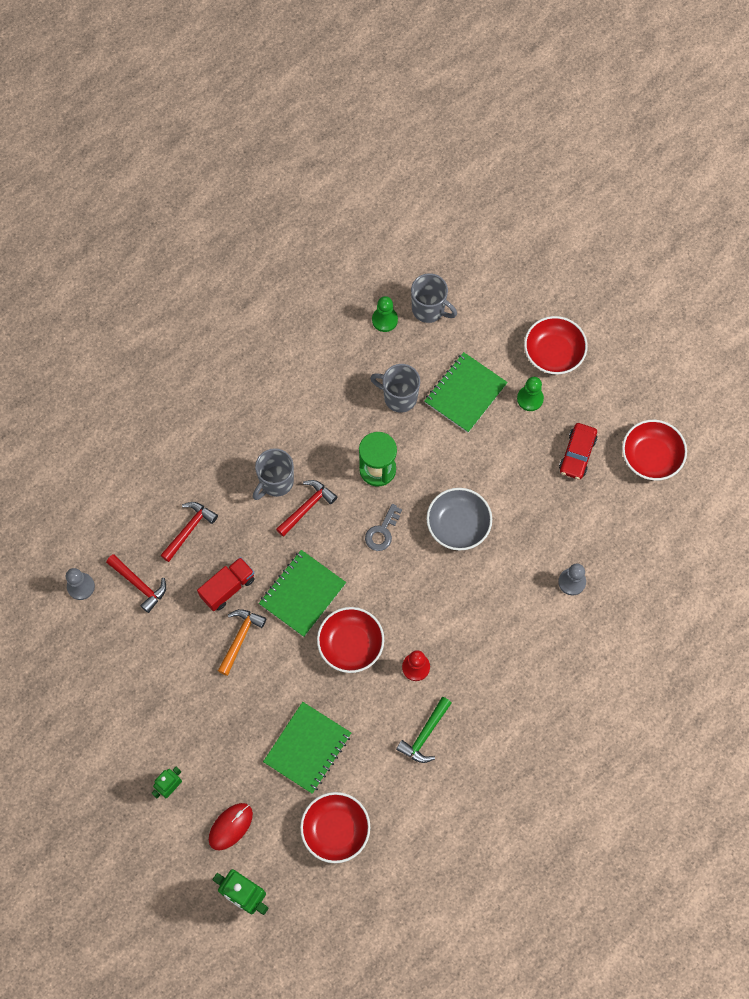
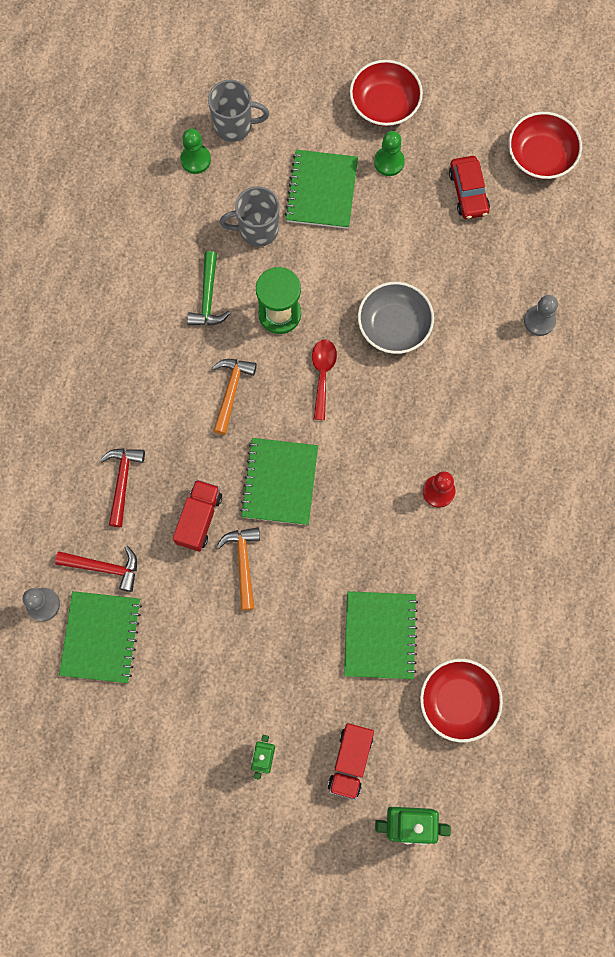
camera: 30 degrees left, 5 degrees up
(107, 633) = (101, 637): none -> green notebook
(230, 826) = (350, 761): red mouse -> red truck
(275, 482) = (183, 384): grey mug -> none
(307, 507) = (231, 391): red hammer -> orange hammer
(350, 644) = (359, 505): red bowl -> none
(382, 532) = (322, 374): grey key -> red spoon
(425, 734) = (488, 553): green hammer -> green hammer (208, 297)

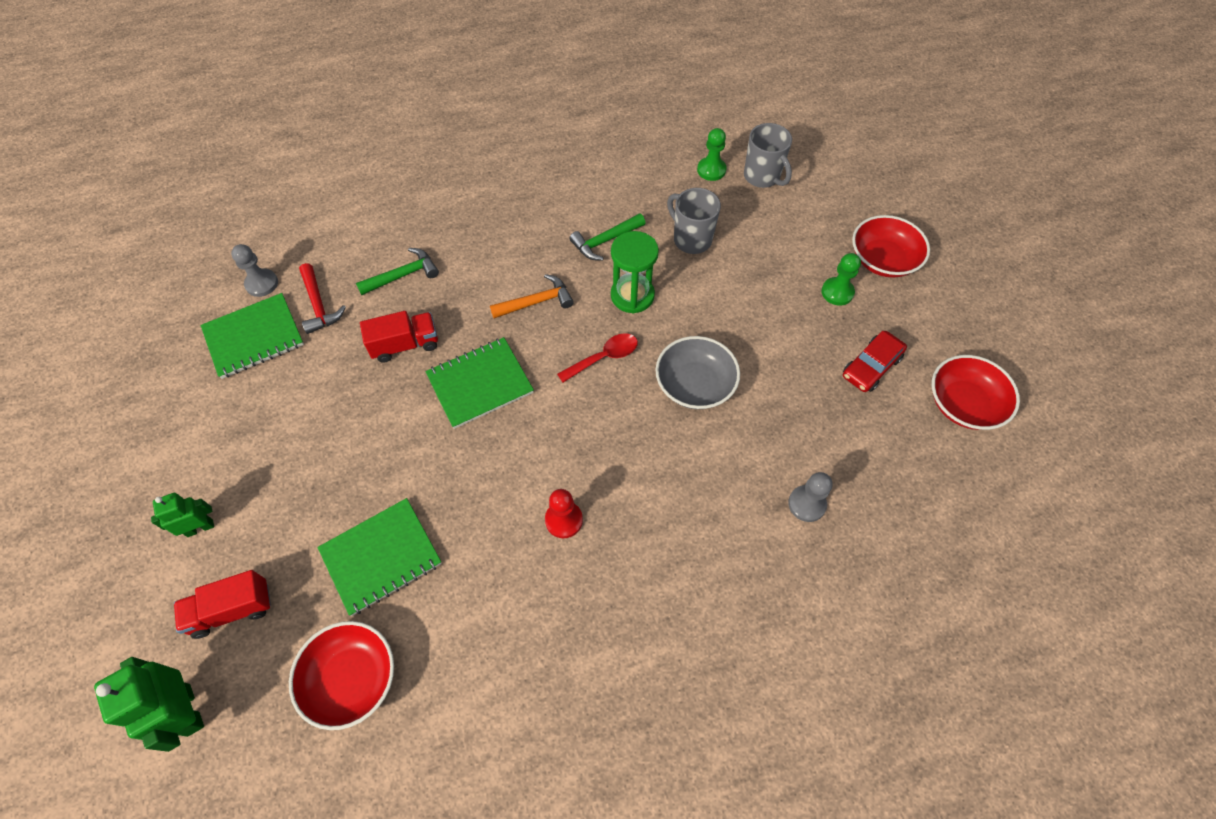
camera: 55 degrees right, 15 degrees down
(122, 482) = (403, 275): red hammer -> green hammer
(243, 563) = (384, 400): orange hammer -> none
(322, 191) = (765, 261): green notebook -> none

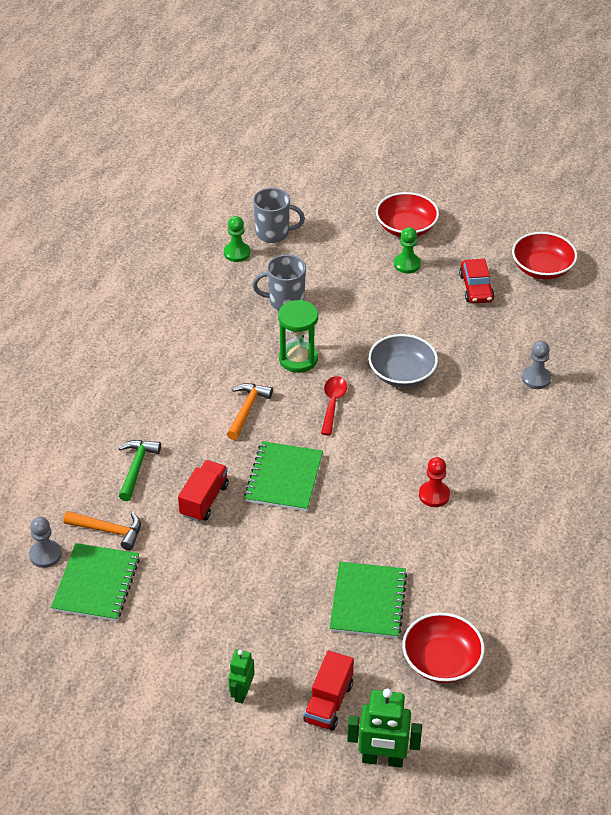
camera: 50 degrees left, 15 degrees down
(319, 305) = (108, 530): red hammer -> orange hammer
(605, 241) = (235, 344): green hammer -> none

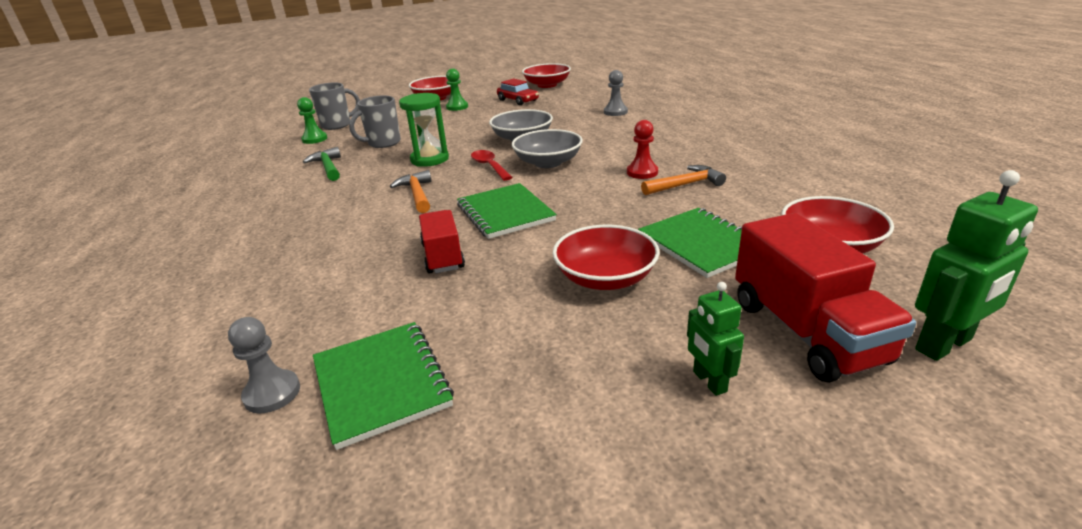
camera: 35 degrees left, 15 degrees down
(108, 530) = (350, 327): orange hammer -> orange hammer (685, 185)
(136, 468) = (337, 268): green hammer -> green hammer (328, 167)
(276, 589) = (605, 278): none -> red bowl
(328, 702) = (806, 331): red truck -> red truck, size x1.59
(381, 429) = (548, 162): none -> grey bowl

